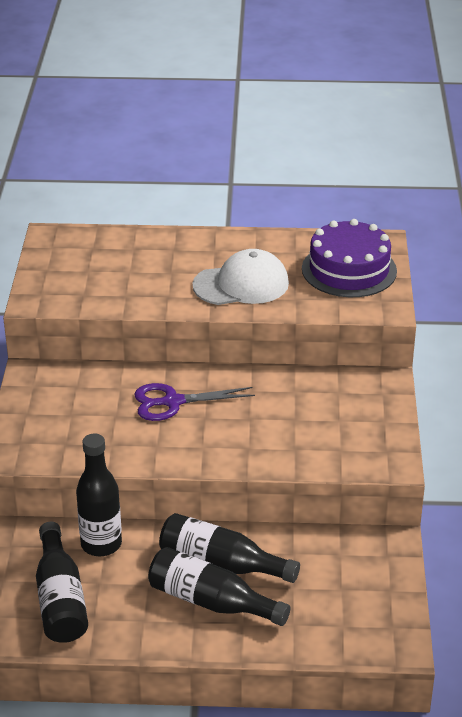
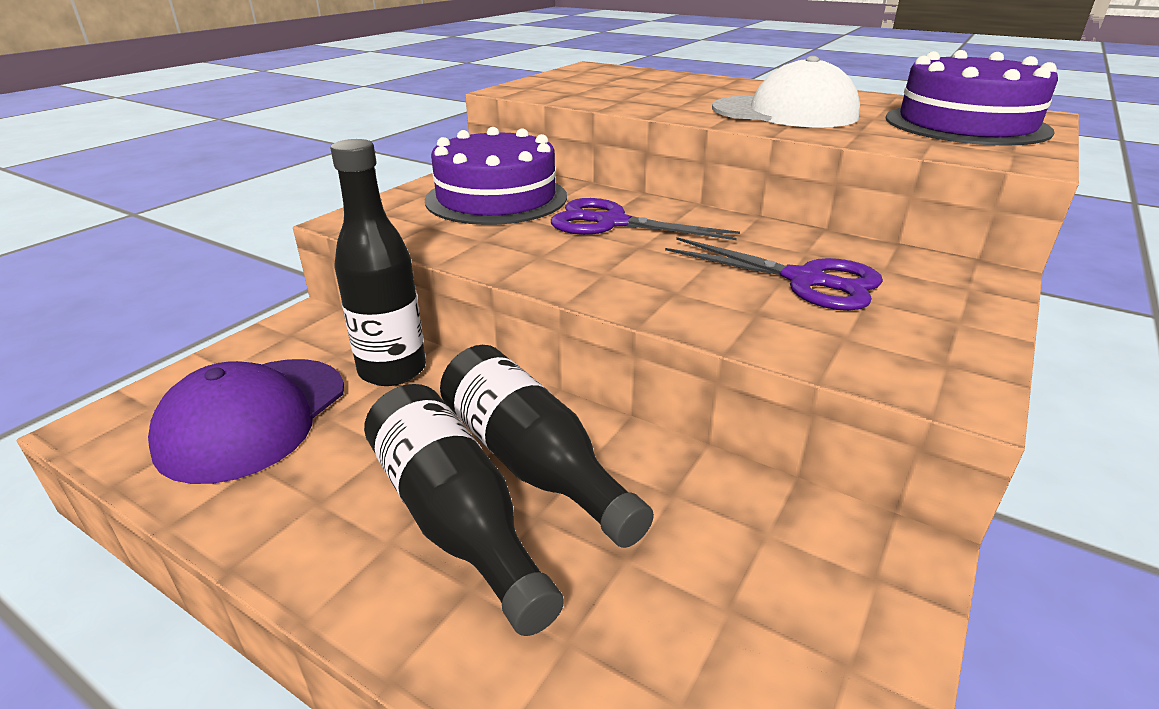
camera: 30 degrees right, 5 degrees down
(60, 599) = (253, 418): black bottle -> purple cap
(79, 401) = (496, 198): none -> purple cake
(305, 416) = (805, 280): none -> purple scissors

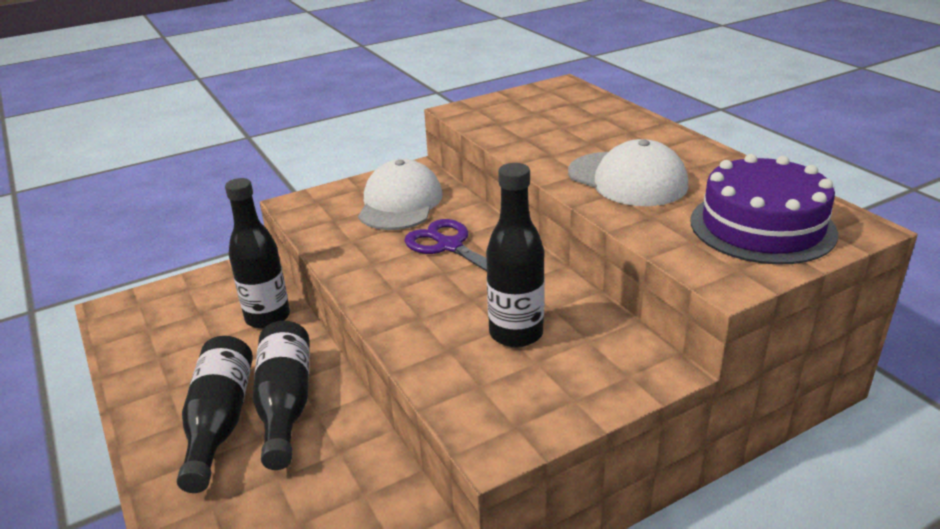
camera: 30 degrees right, 0 degrees up
(253, 418) = (177, 327): purple cap -> none
(496, 198) = (400, 203): purple cake -> white cap
(805, 280) = (516, 333): purple scissors -> black bottle

